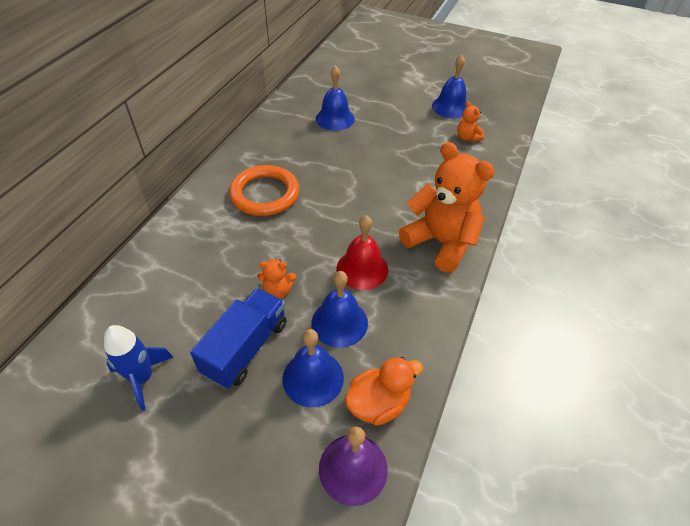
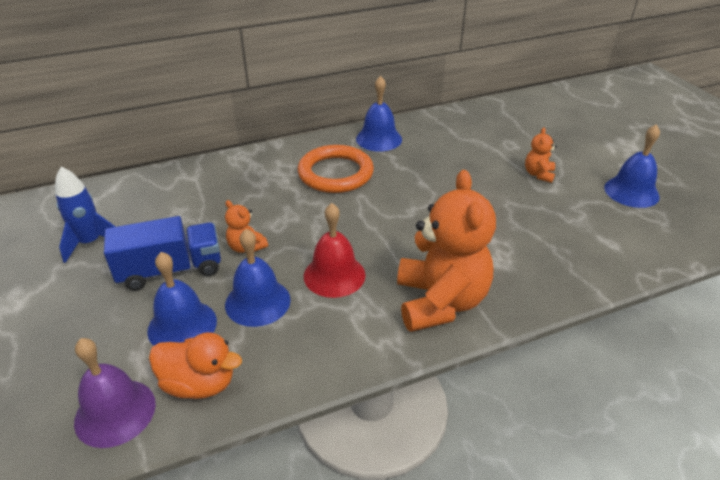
camera: 45 degrees right, 10 degrees down
(335, 118) = (480, 146): blue bell -> blue bell (379, 139)
(467, 137) = (611, 229): orange teddy bear -> orange teddy bear (538, 174)

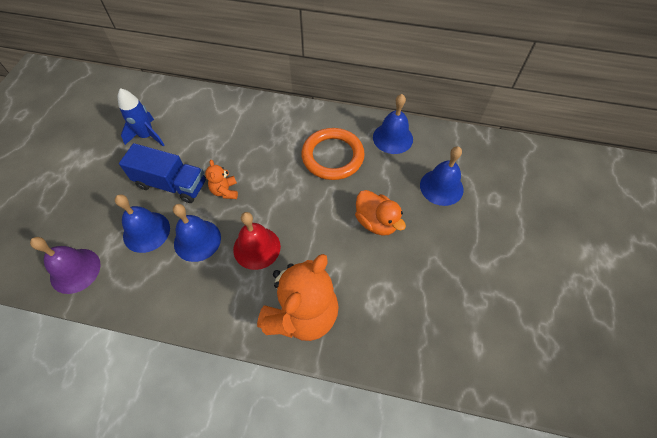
camera: 35 degrees right, 20 degrees up
(199, 384) = (124, 280): orange duck -> orange duck (376, 222)
(538, 174) = (487, 244): orange teddy bear -> none
(631, 192) = (552, 309): blue bell -> blue bell (441, 187)

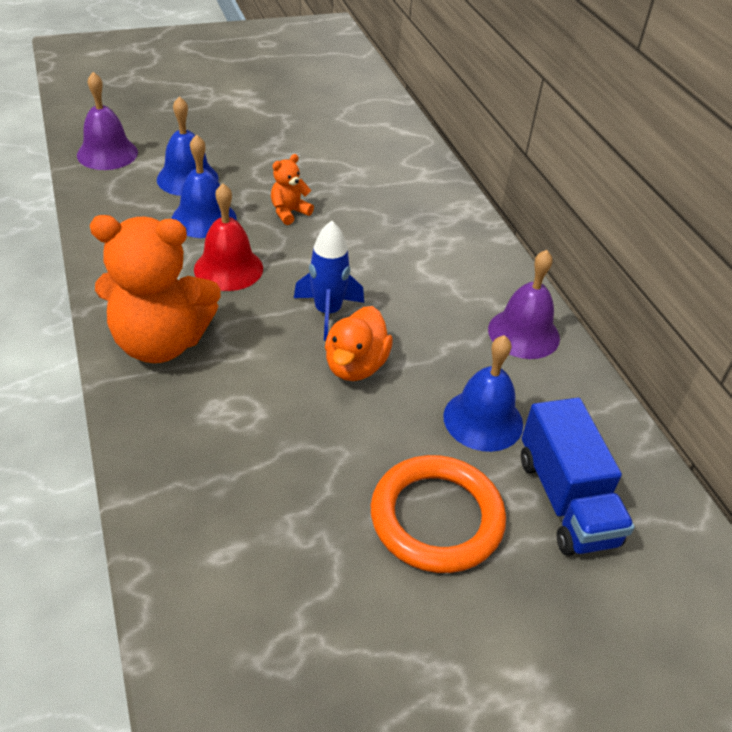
camera: 55 degrees right, 15 degrees down
(147, 136) = (314, 127): blue rocket -> blue rocket (328, 312)
(171, 184) = (264, 170): blue truck -> blue truck (566, 500)
(332, 156) = (429, 283): orange ring -> orange ring (436, 518)
(392, 138) = (523, 333): blue bell -> purple bell

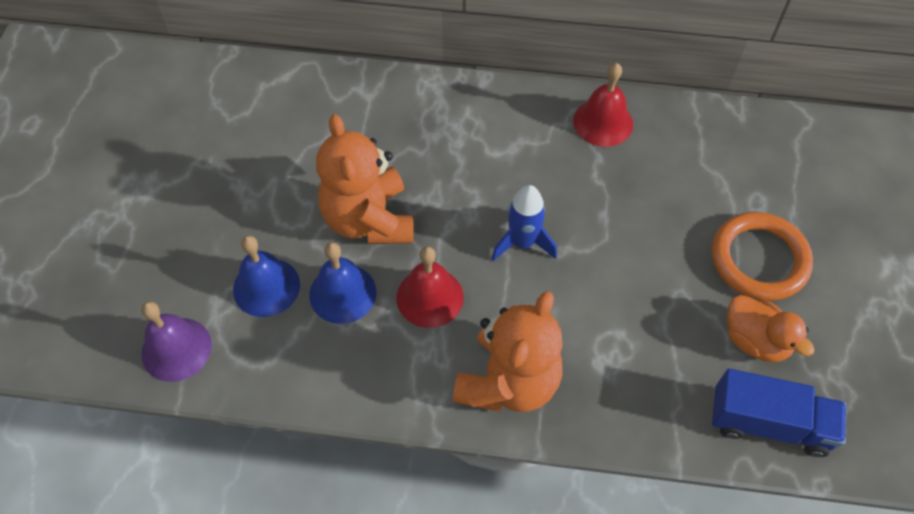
camera: 60 degrees left, 15 degrees up
(289, 212) = (369, 220): orange teddy bear -> orange teddy bear, size x2.26
(355, 366) = (594, 248): orange duck -> orange duck (755, 340)
(483, 420) = (681, 191): blue bell -> none
(523, 333) = (603, 122): purple bell -> red bell
(566, 500) = (768, 178): blue truck -> blue truck (769, 423)

